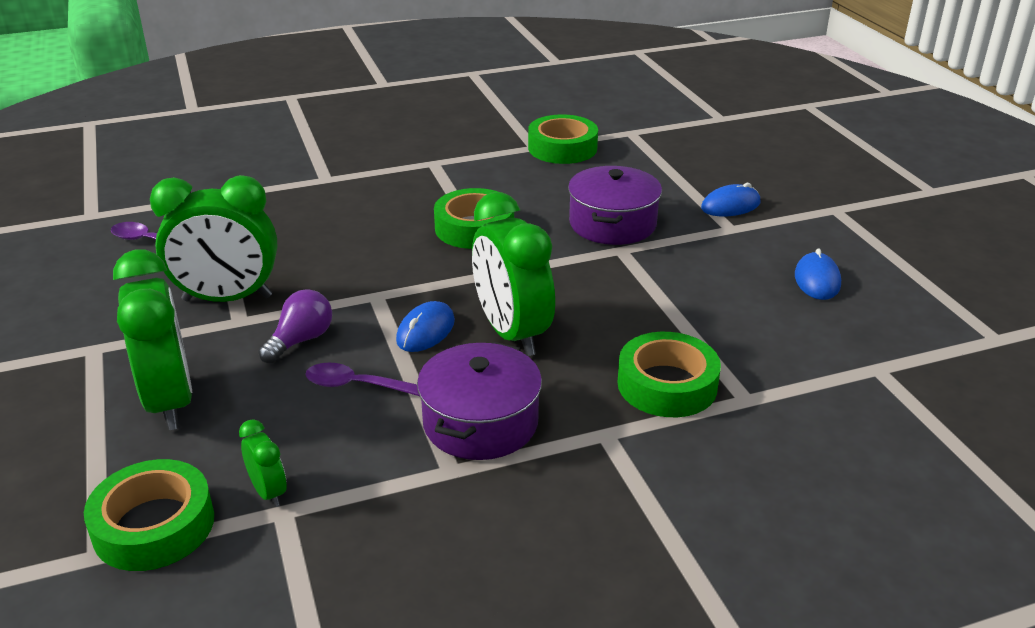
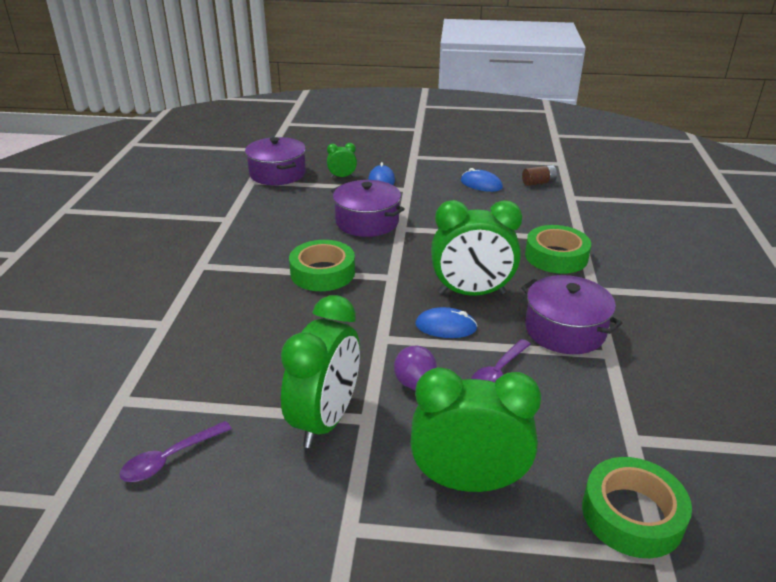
camera: 65 degrees left, 0 degrees up
(268, 492) = (608, 442): green clock -> green clock (342, 176)
(425, 331) = (446, 326): blue mouse -> blue mouse turned 45 degrees counterclockwise
(562, 148) = (243, 209): green tape -> none
(666, 140) = (277, 174): none -> purple pot
(889, 329) = (538, 183): none -> brown battery

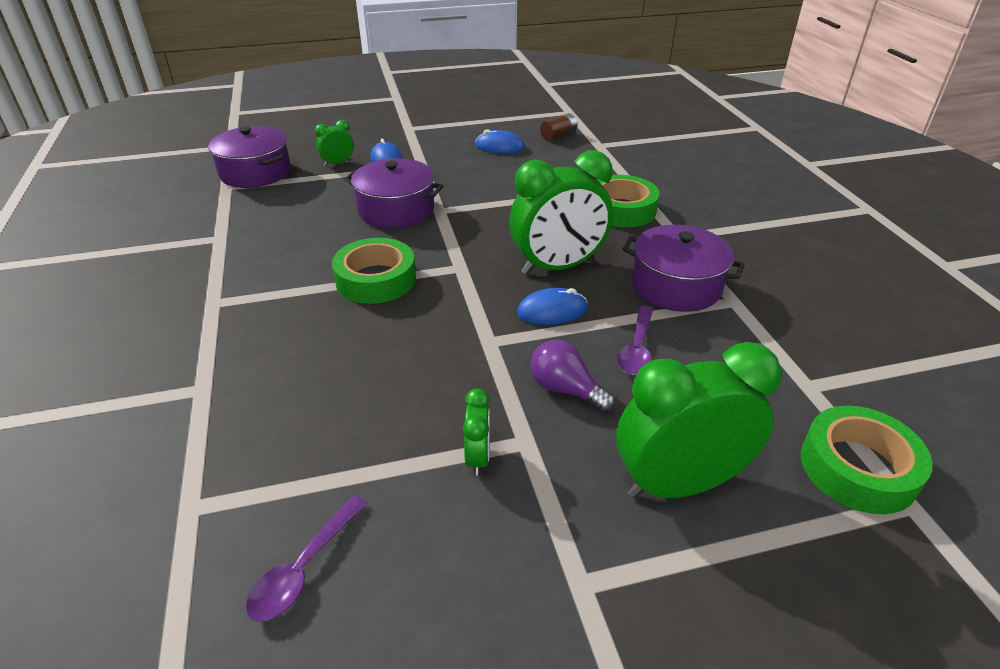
camera: 20 degrees left, 5 degrees up
(325, 420) = (478, 457): green clock -> green clock, size x0.46

